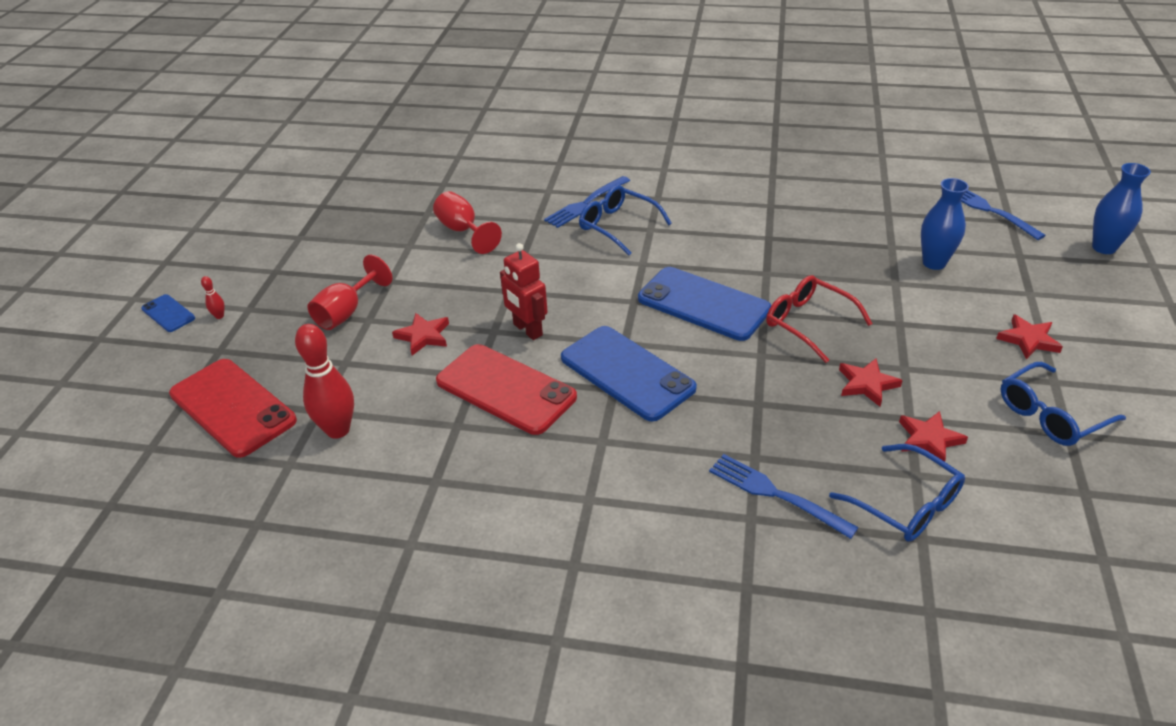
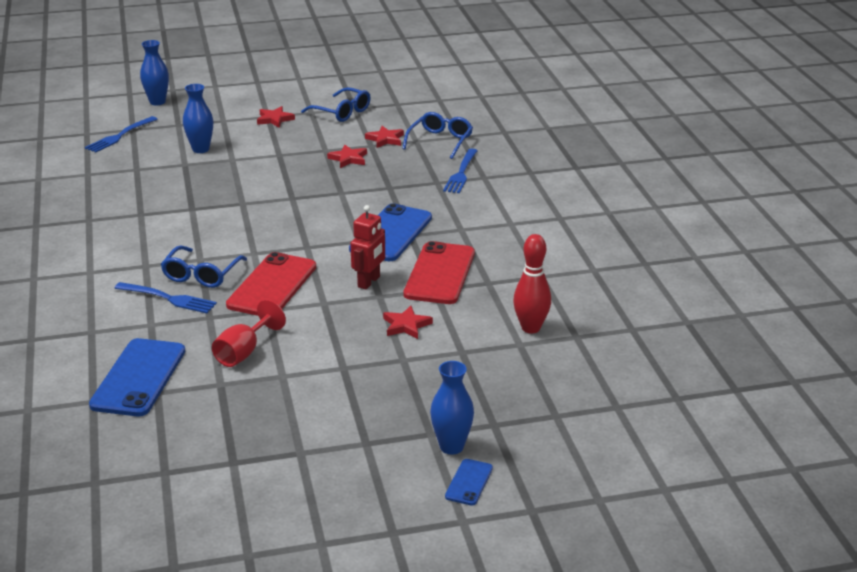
camera: 115 degrees left, 10 degrees down
(219, 316) = (451, 446): red bowling pin -> blue vase
(233, 407) = (548, 385): red phone -> red phone (272, 286)
(346, 312) = (401, 374): red goblet -> none
(703, 304) = (295, 220): blue phone -> blue phone (139, 378)
(808, 323) = (296, 182): red glasses -> none

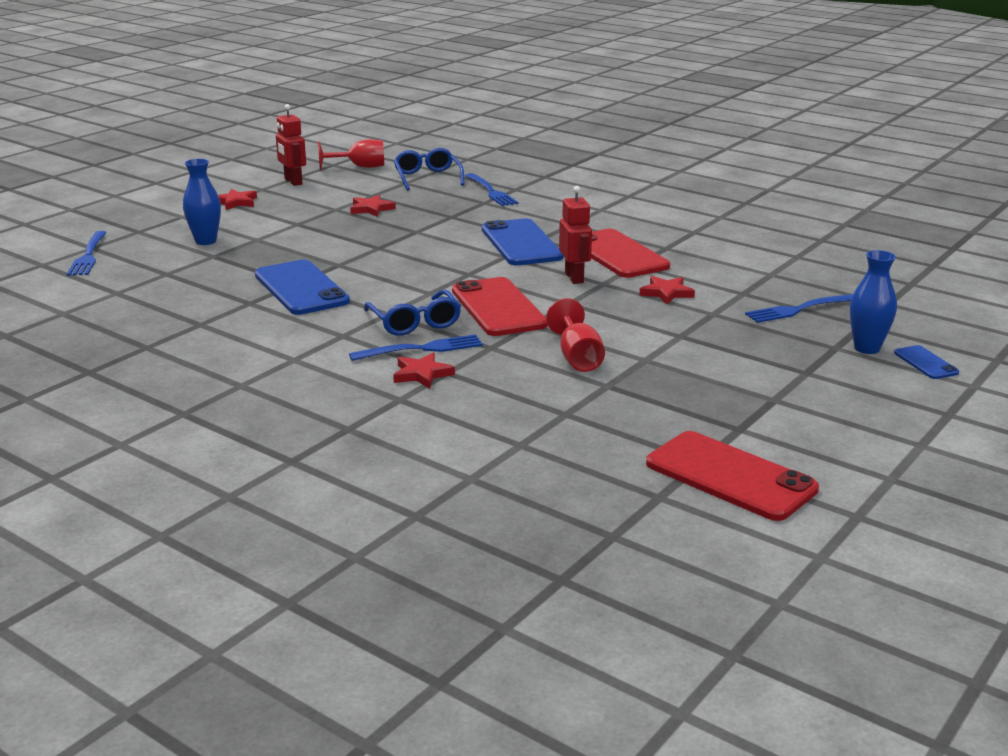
camera: 40 degrees left, 5 degrees down
(139, 378) = (525, 411): blue phone -> blue phone (301, 288)
(157, 102) = (74, 221): blue vase -> none
(159, 493) = (730, 476): none -> red phone
(342, 112) = (293, 182): blue glasses -> red robot
(385, 139) = (375, 188): red star -> red star (422, 374)
(411, 113) = (360, 167): none -> red goblet
(473, 387) = (799, 309): none -> blue fork
(530, 328) = (757, 262): red bowling pin -> none

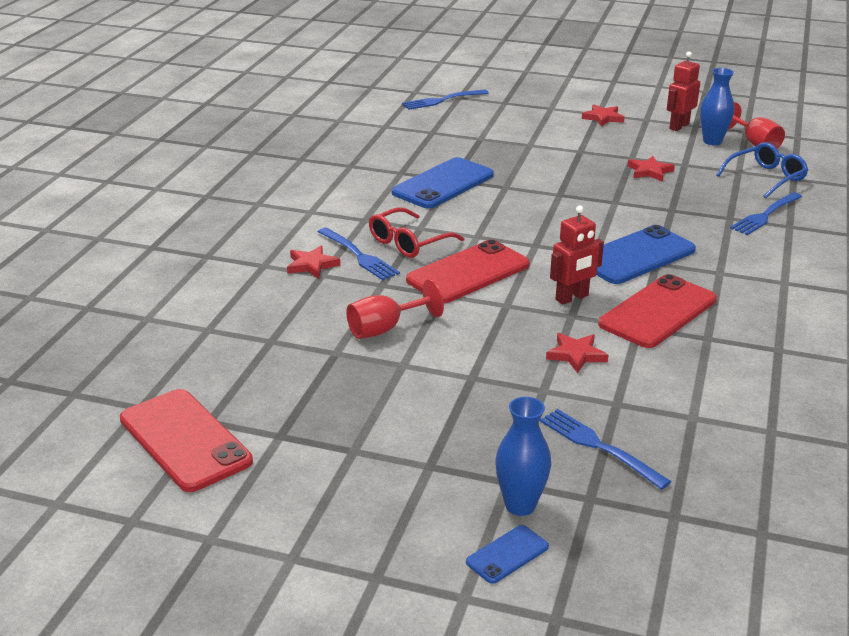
camera: 70 degrees right, 5 degrees up
(206, 241) = (507, 128): blue vase -> blue vase (712, 141)
(415, 323) = (408, 242): blue glasses -> red glasses
(730, 476) = (185, 440): red phone -> red phone turned 60 degrees counterclockwise

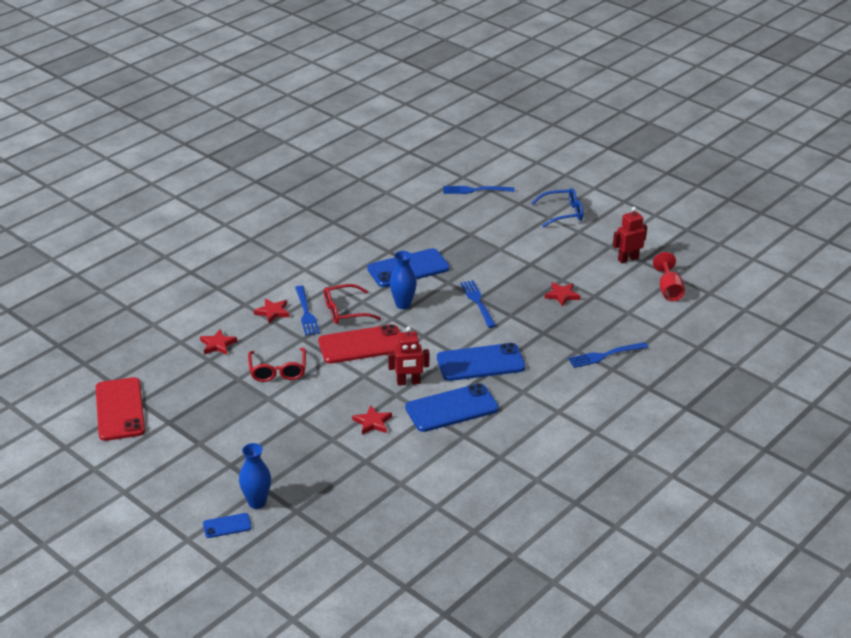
camera: 25 degrees right, 5 degrees up
(384, 329) = (278, 371): red goblet -> red glasses
(599, 447) = (330, 483): blue fork -> blue fork (478, 302)
(603, 118) = (578, 236): red star -> red star (218, 345)
(657, 312) = (451, 408): red phone -> blue phone
(712, 141) = (638, 280): blue vase -> blue vase (403, 304)
(766, 178) = (642, 324): blue glasses -> blue glasses (563, 213)

